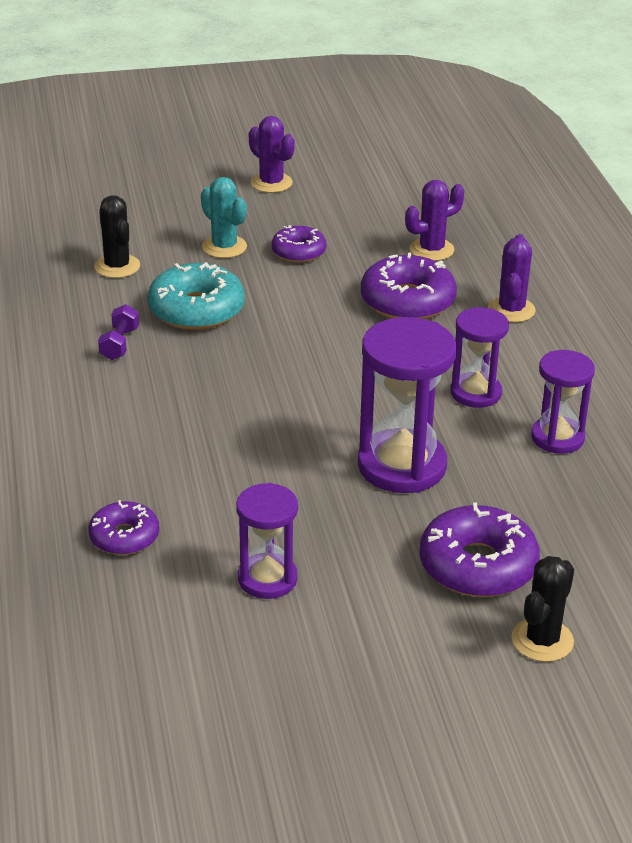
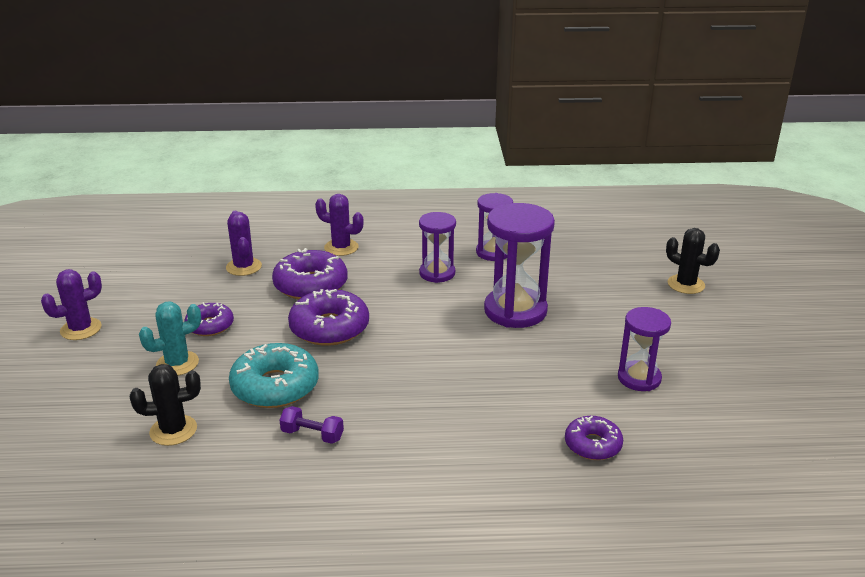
camera: 80 degrees left, 5 degrees down
(478, 565) = (620, 296): purple donut -> purple donut (329, 328)

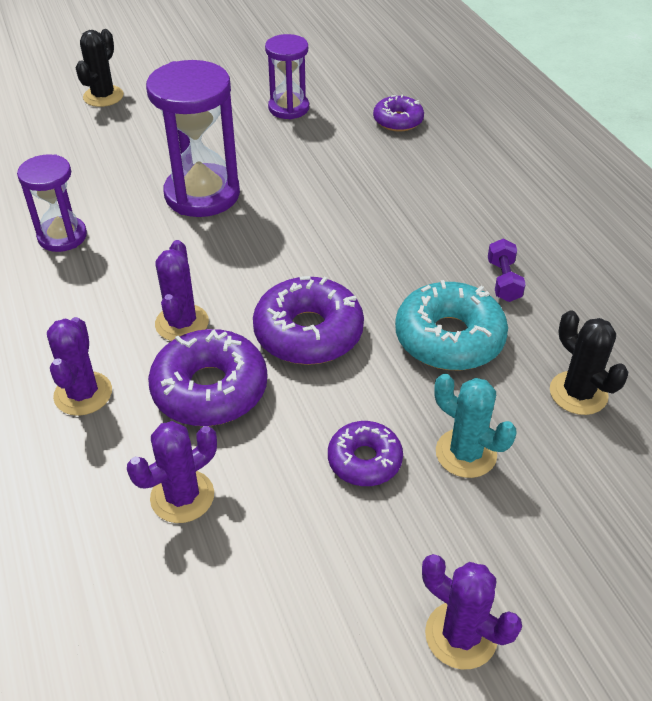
camera: 110 degrees left, 15 degrees up
(375, 283) = (182, 323): none -> purple cactus
(437, 273) = (134, 273): purple hourglass -> none

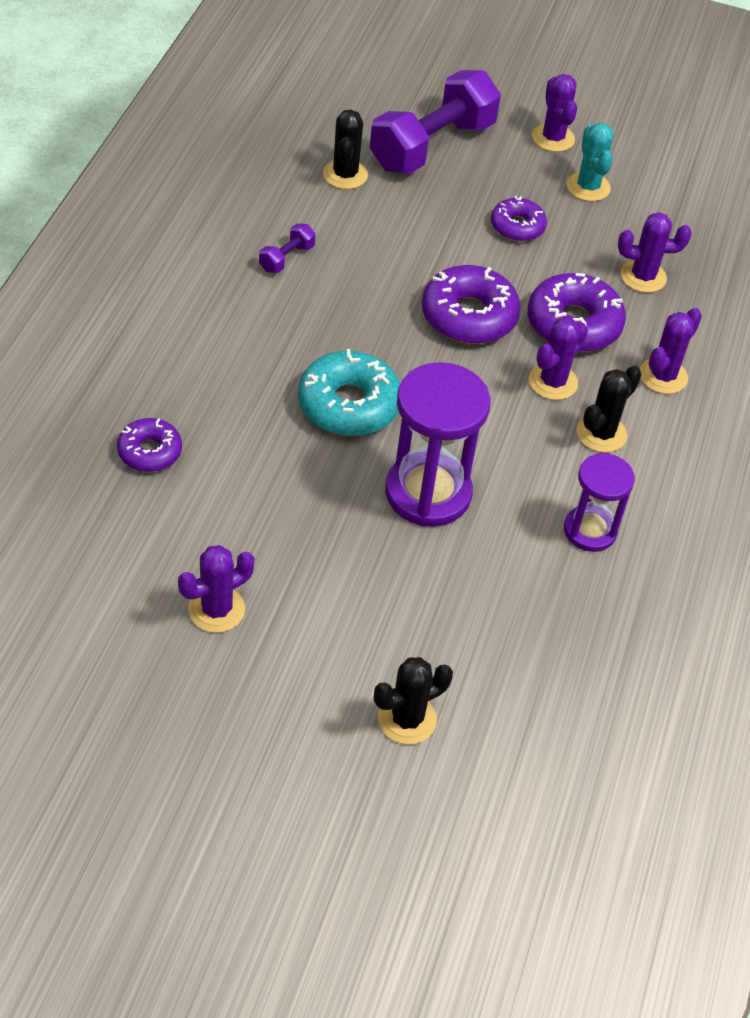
camera: 145 degrees left, 5 degrees up
(105, 307) = (601, 433): none -> black cactus
(260, 83) = (216, 609): none -> purple cactus
(288, 108) = (231, 547): purple hourglass -> none
(449, 338) = (378, 251): turquoise donut -> turquoise donut (348, 405)
(466, 453) = (454, 193): turquoise cactus -> turquoise cactus (588, 187)
(559, 499) = (432, 146): none -> purple dumbbell

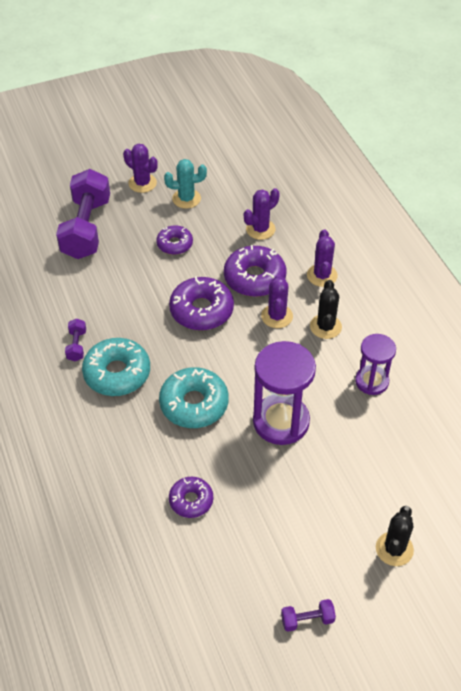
camera: 35 degrees left, 0 degrees up
(149, 452) = (120, 511): purple donut -> purple donut (191, 500)
(216, 609) = (247, 570): purple cactus -> none
(225, 707) = (307, 620): none -> purple dumbbell
(299, 315) = (117, 373): none -> turquoise donut
(345, 175) = (58, 276): black cactus -> none
(588, 187) = (186, 199): turquoise cactus -> turquoise cactus turned 45 degrees counterclockwise

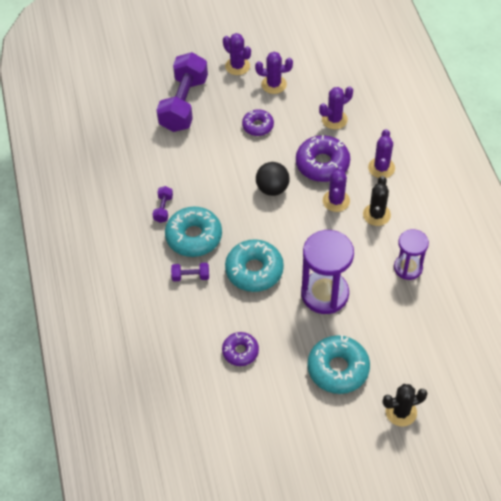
camera: 10 degrees right, 5 degrees up
(186, 199) = (274, 84): turquoise cactus -> purple cactus
(201, 310) = (272, 188): purple donut -> black ball
(307, 620) = (320, 460): purple dumbbell -> purple dumbbell (190, 276)
(311, 507) = (338, 369): none -> turquoise donut
(394, 549) = (401, 412): black cactus -> black cactus turned 45 degrees clockwise

